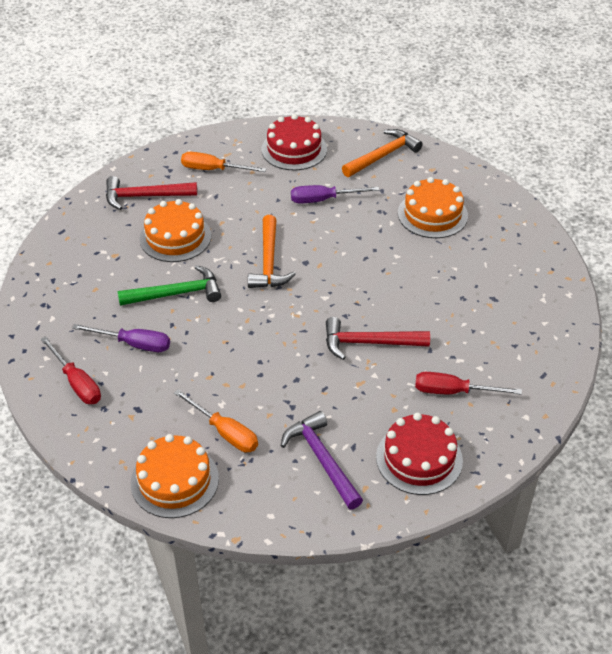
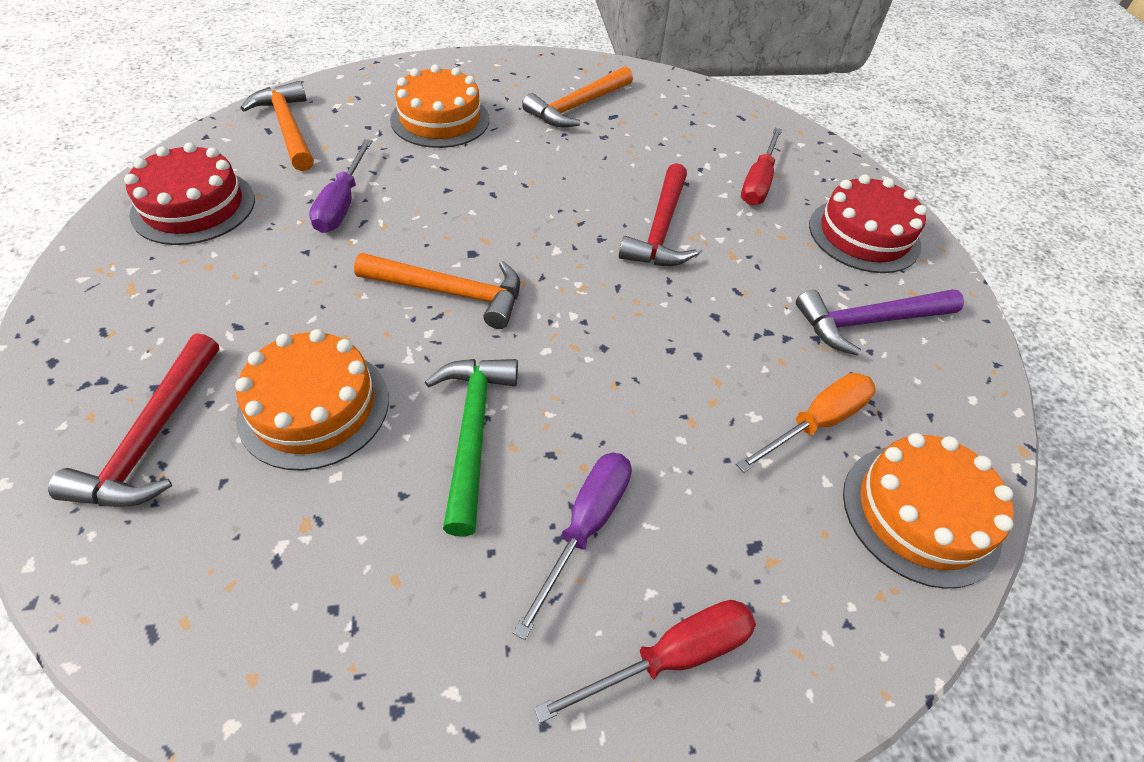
camera: 80 degrees left, 5 degrees up
(213, 169) = (159, 315): orange screwdriver -> none
(493, 277) = (577, 106): none -> orange hammer

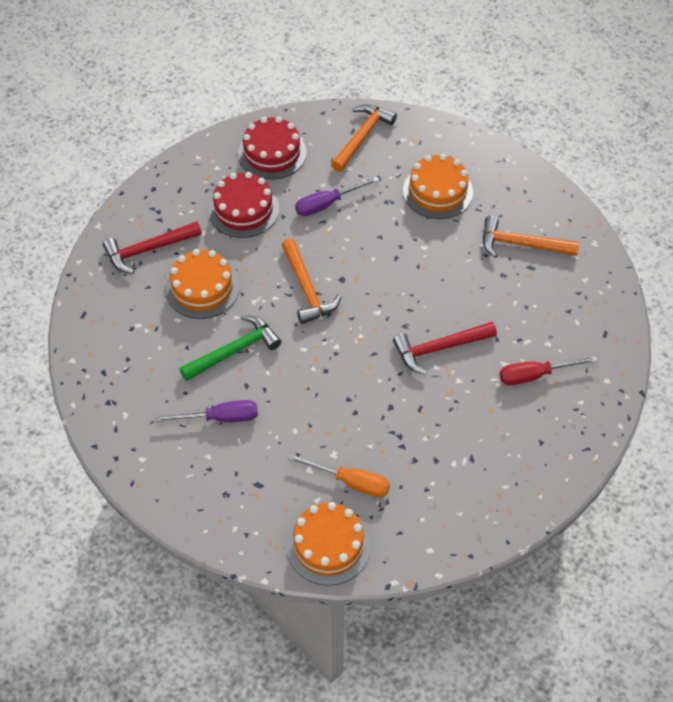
camera: 60 degrees right, 5 degrees up
(671, 657) = (186, 476): red screwdriver -> none
(864, 235) = (533, 451): red cake -> red cake (243, 209)
(868, 322) = (450, 480): purple hammer -> none

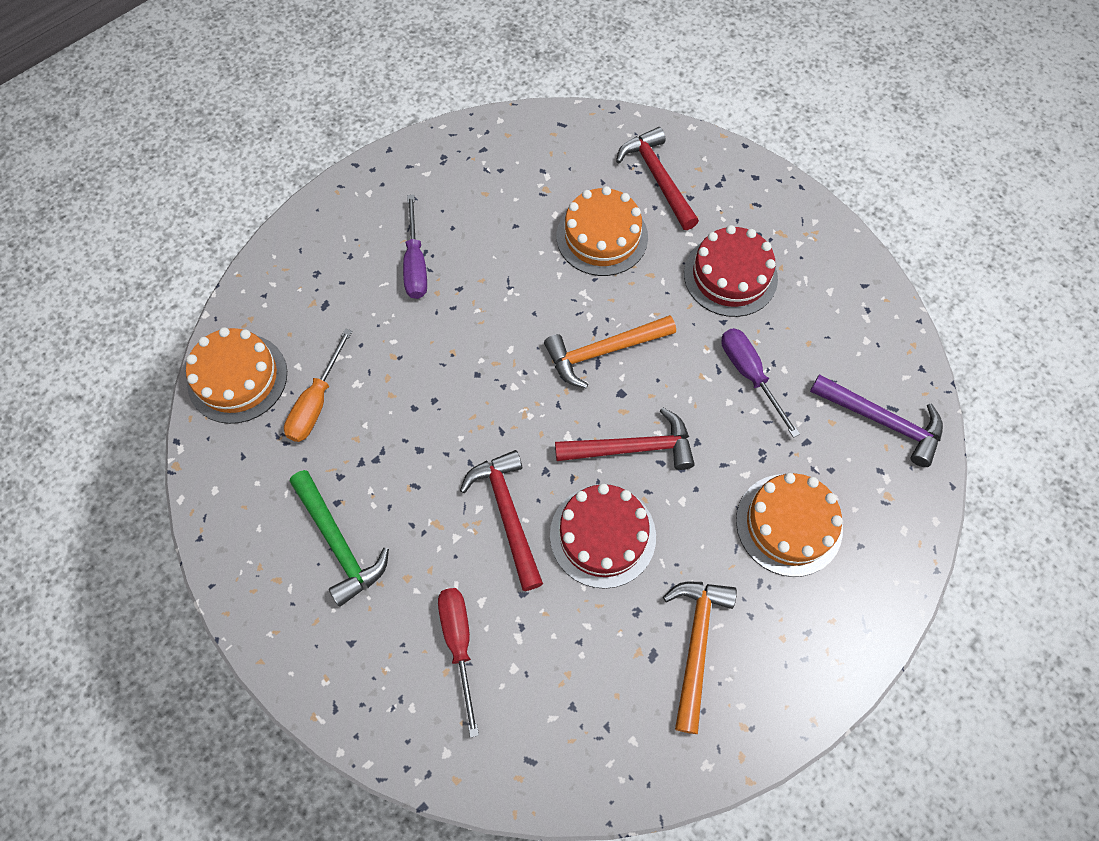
camera: 90 degrees right, 10 degrees up
(234, 350) = (509, 274): green hammer -> green hammer (338, 543)
(272, 153) = (833, 306): red cake -> red cake (602, 535)
(362, 137) = (882, 421): orange hammer -> purple hammer
(385, 273) = (632, 448): none -> red hammer

